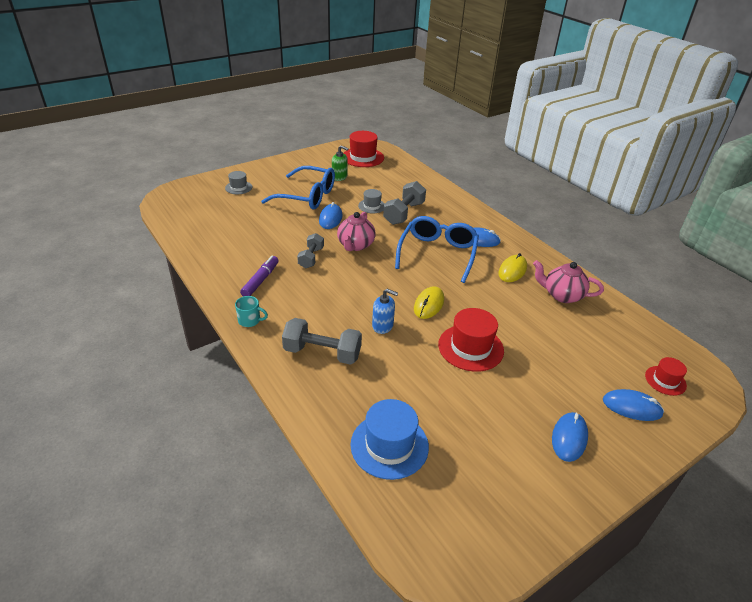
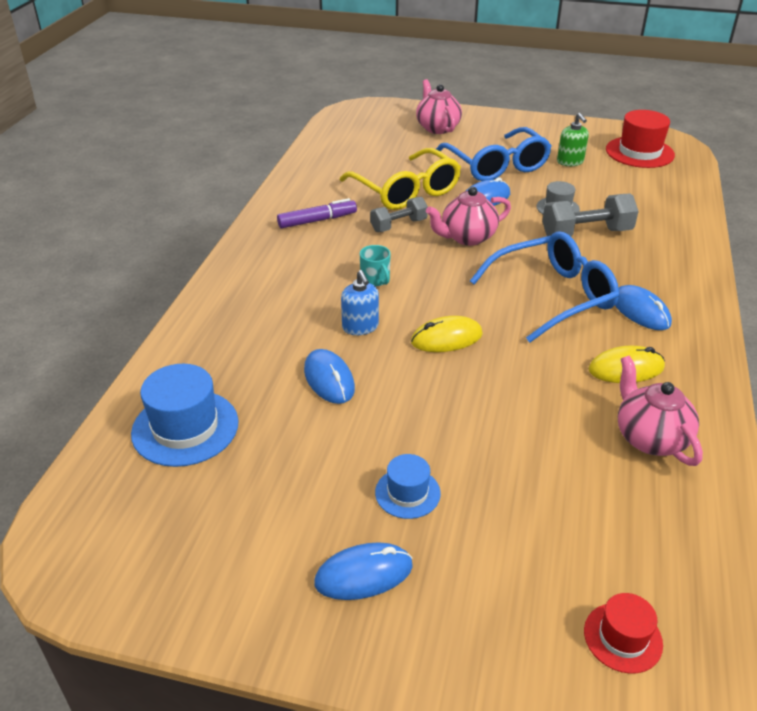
camera: 50 degrees right, 0 degrees up
(238, 187) = (437, 128): grey hat -> pink teapot
(250, 320) = (252, 248): turquoise mug -> turquoise mug (375, 279)
(283, 235) = (406, 191): none -> yellow glasses
(322, 353) = (264, 313): grey dumbbell -> none
(470, 347) = (417, 408): red hat -> none
(527, 389) = (407, 493): none -> blue hat
(632, 407) = (507, 618): blue mouse -> blue mouse (329, 379)

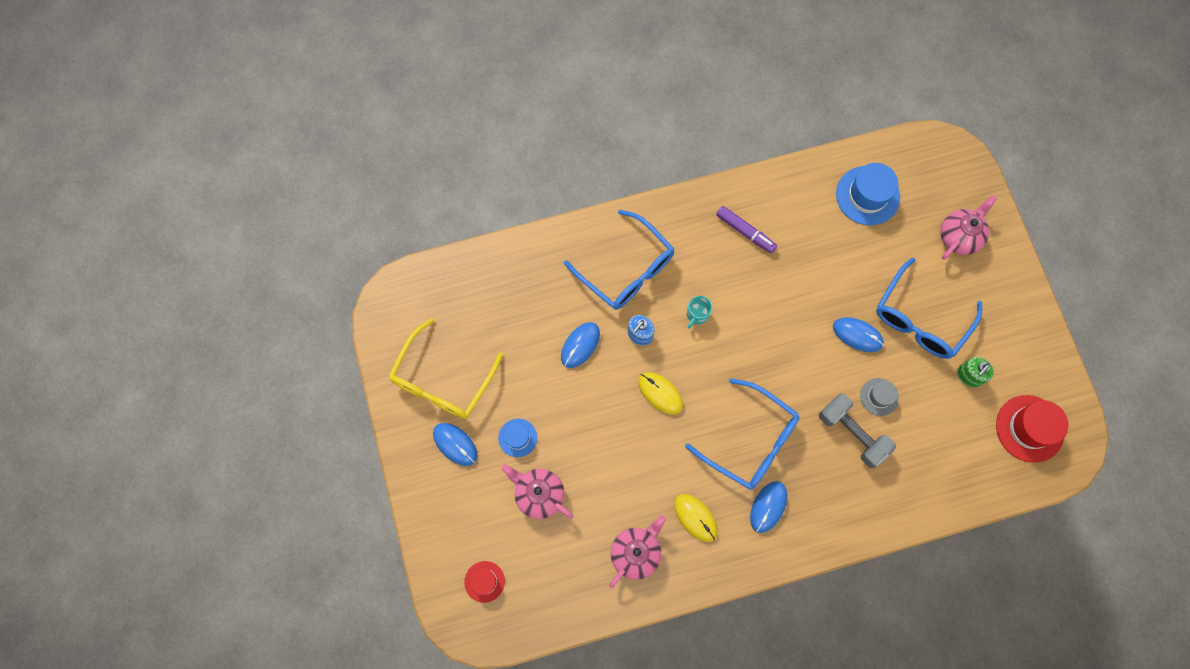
camera: 60 degrees right, 35 degrees up
(185, 427) = (497, 294): blue hat -> blue hat (867, 195)
(273, 308) = (626, 269): none -> blue glasses
(398, 225) = (775, 292): grey dumbbell -> none
(406, 191) = (829, 270): yellow glasses -> yellow glasses (442, 380)
(467, 237) = (790, 349): pink teapot -> pink teapot (539, 494)

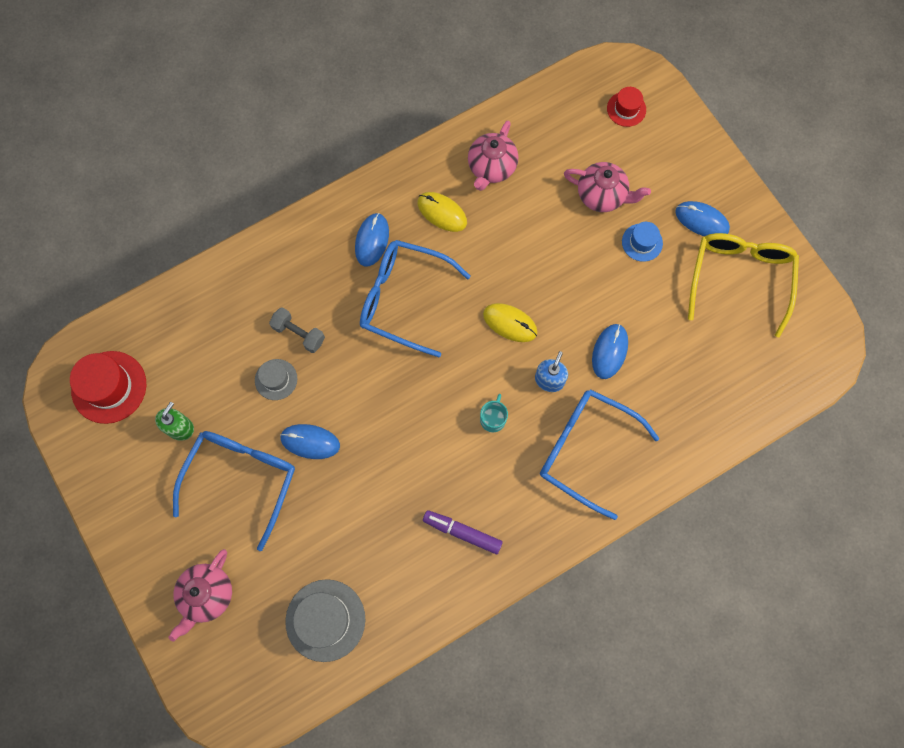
camera: 165 degrees right, 0 degrees up
(852, 433) = (299, 334): grey dumbbell -> grey dumbbell, size x0.65
(867, 195) = (325, 620): blue hat -> grey hat

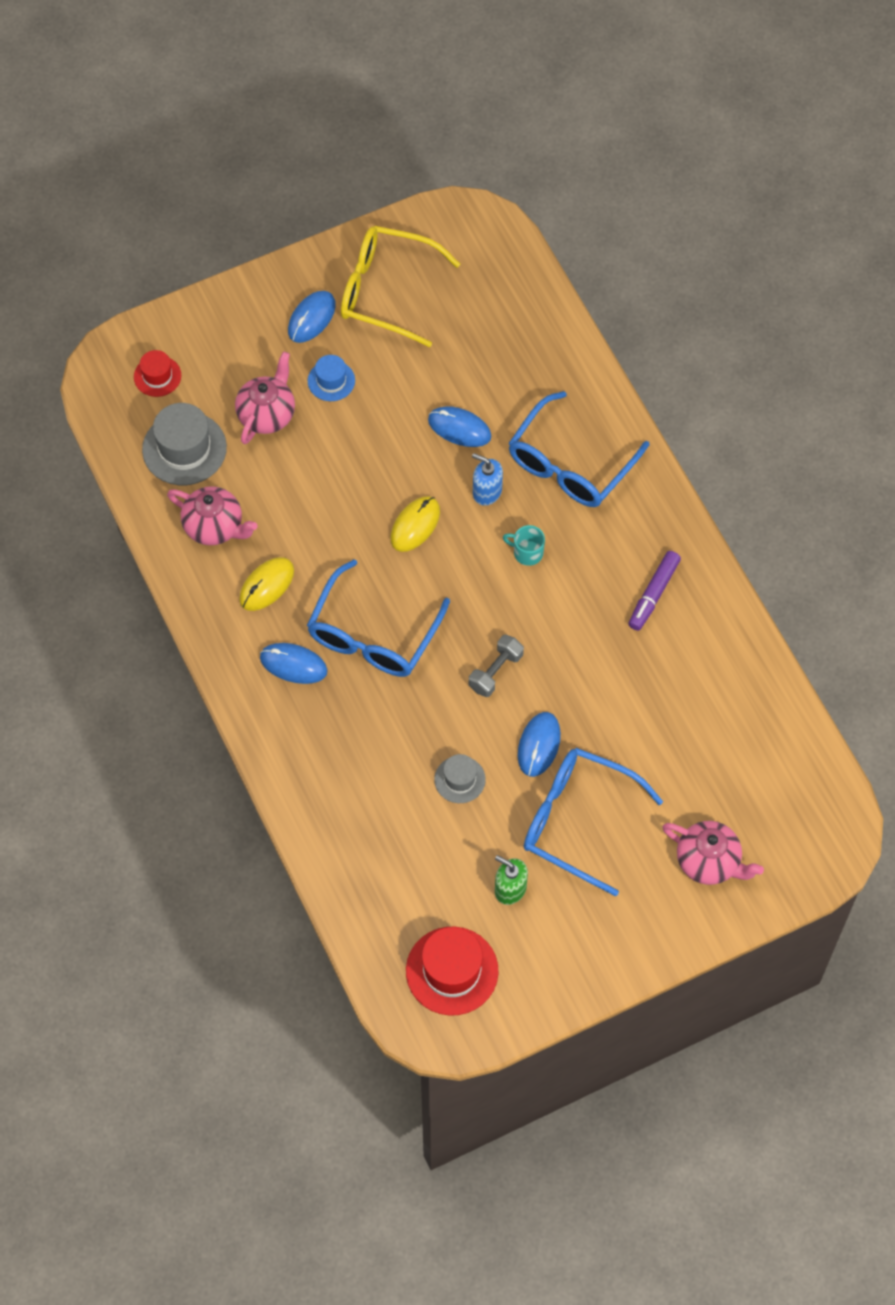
camera: 85 degrees left, 10 degrees down
(299, 334) = (405, 752): grey dumbbell -> grey dumbbell (495, 671)
(325, 620) = (742, 738): grey hat -> grey hat (184, 448)

